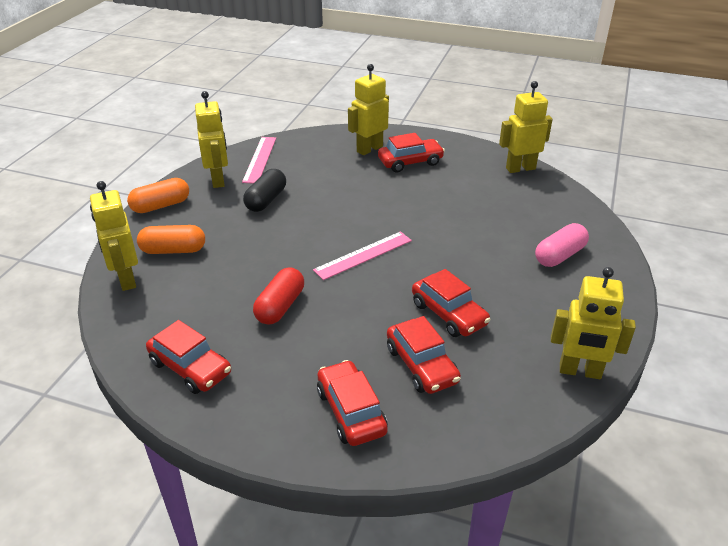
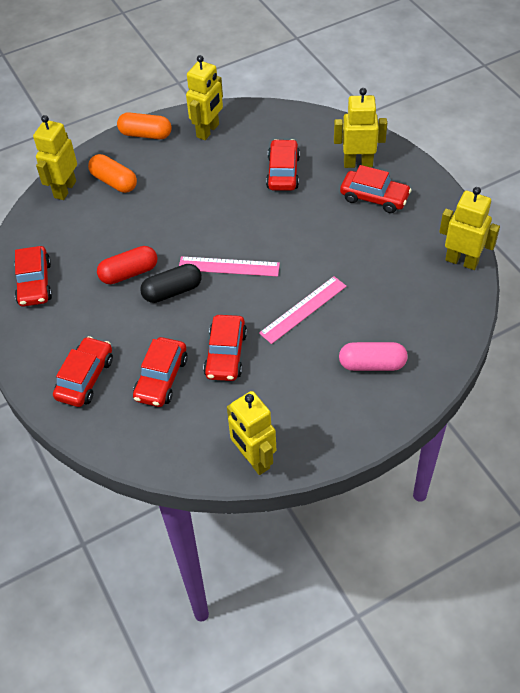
camera: 45 degrees right, 15 degrees up
(259, 159) = (259, 126): pink ruler -> pink ruler (303, 309)
(266, 200) = (219, 172): black capsule -> black capsule (172, 291)
(320, 178) = (283, 172): none -> red car

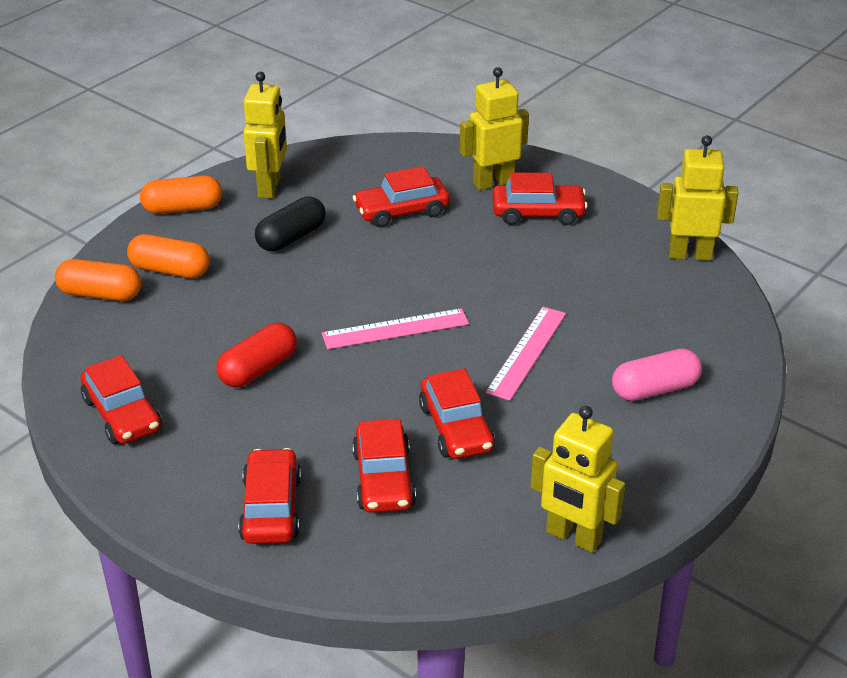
camera: 25 degrees left, 15 degrees down
(64, 189) = (100, 294): yellow robot -> orange capsule
(172, 291) = (334, 375): black capsule -> black capsule (291, 238)
(283, 172) = (401, 211): red car -> red car turned 90 degrees counterclockwise

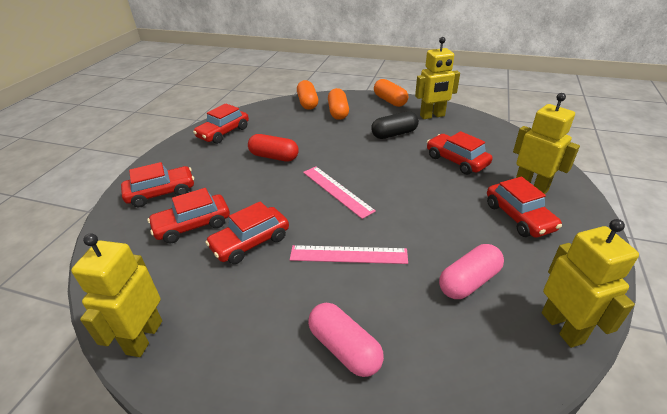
camera: 70 degrees right, 0 degrees up
(291, 238) = (394, 134): black capsule -> black capsule turned 45 degrees counterclockwise
(611, 284) = (469, 281): none -> pink capsule

